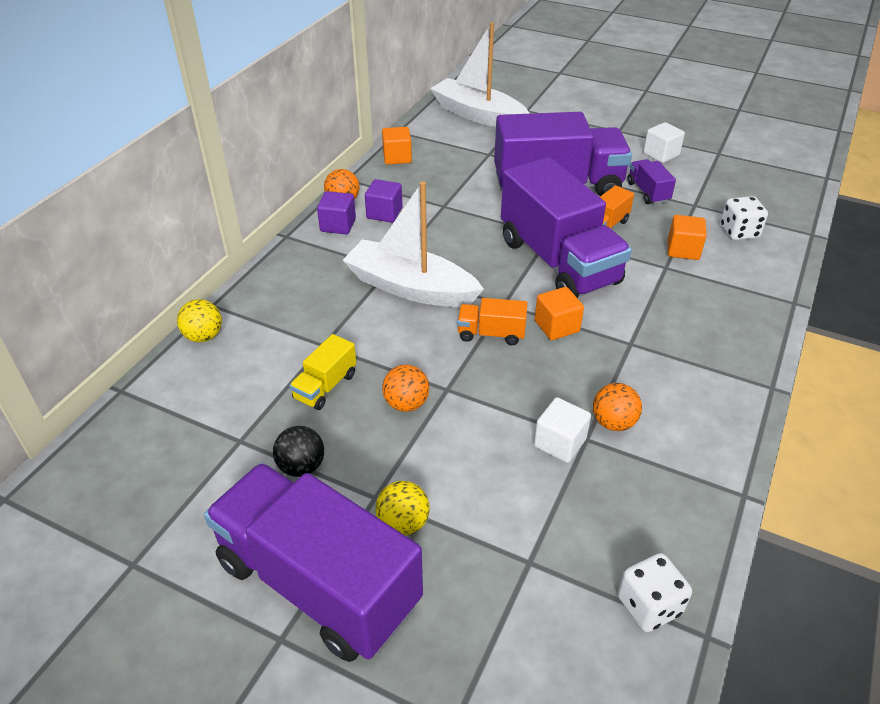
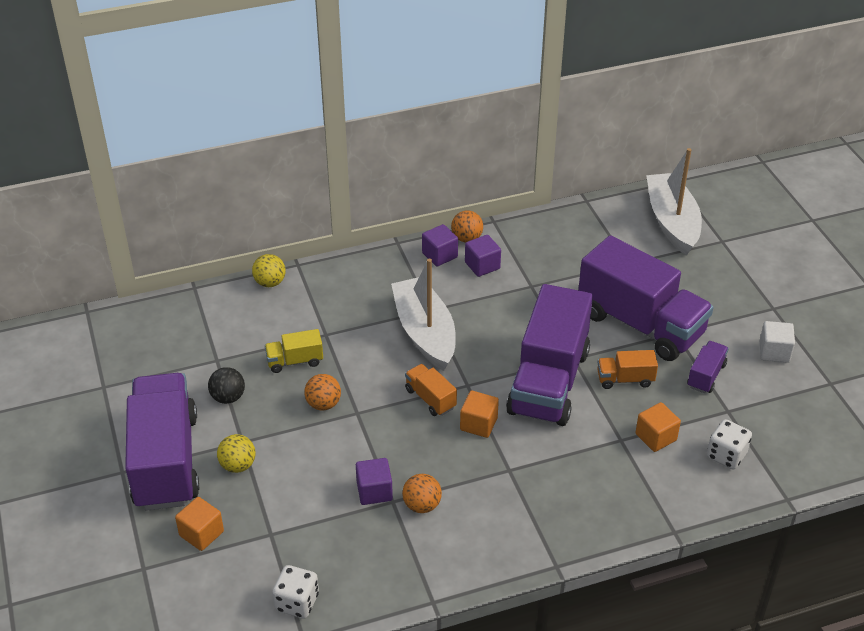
camera: 45 degrees right, 0 degrees up
(397, 157) = (553, 224): orange cube -> orange cube (201, 533)
(560, 443) = (374, 491): white cube -> purple cube

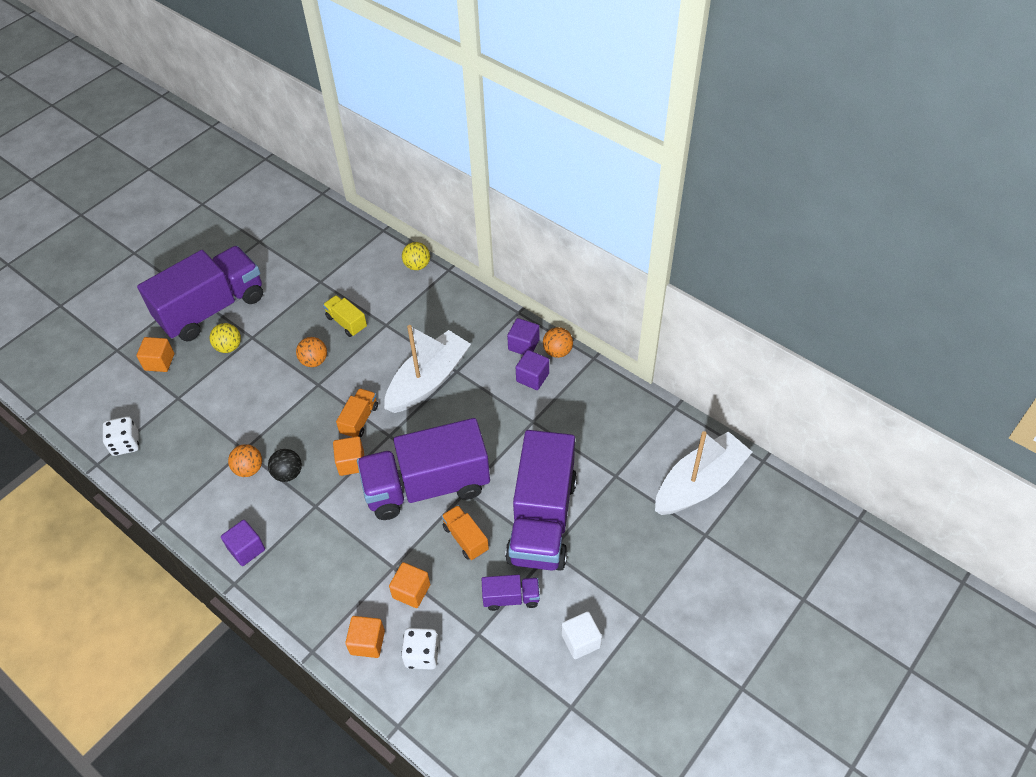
camera: 60 degrees right, 10 degrees up
(228, 397) = (288, 307): black ball -> black ball (288, 473)
(374, 491) = (247, 434): purple cube -> purple cube (246, 549)
(690, 488) = (367, 642): none -> orange cube

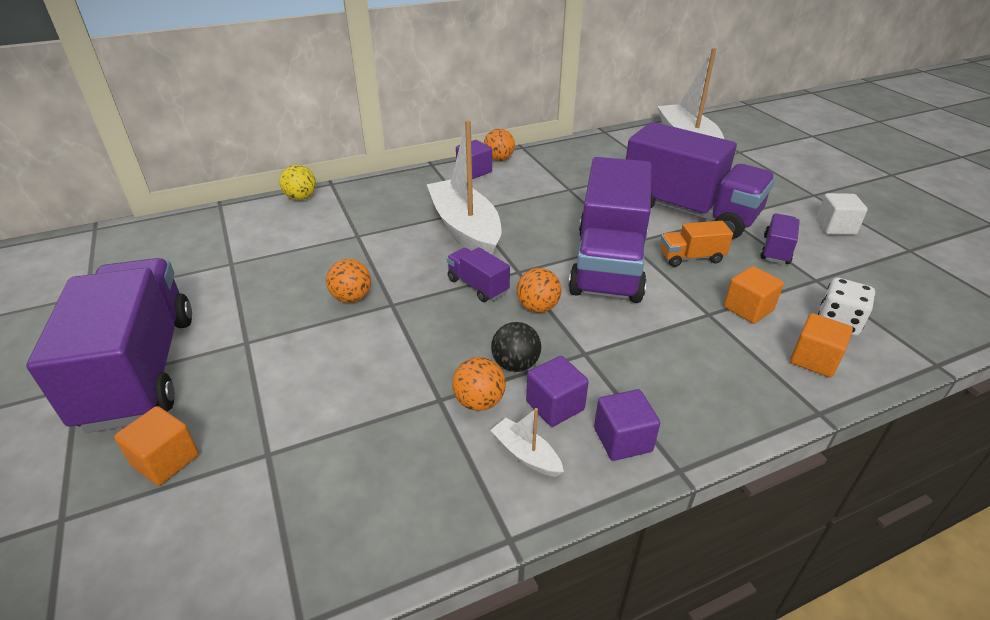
camera: 65 degrees left, 15 degrees down
(126, 444) = (296, 557): white dice -> none
(218, 507) = (525, 454): none -> white boat
(229, 347) = (236, 369): yellow ball -> none
(346, 322) = (321, 260): yellow truck -> none
(351, 463) = (538, 307): orange cube -> orange ball
(359, 420) = (478, 286): orange truck -> purple truck
(532, 377) = (517, 176): purple cube -> purple cube (555, 405)

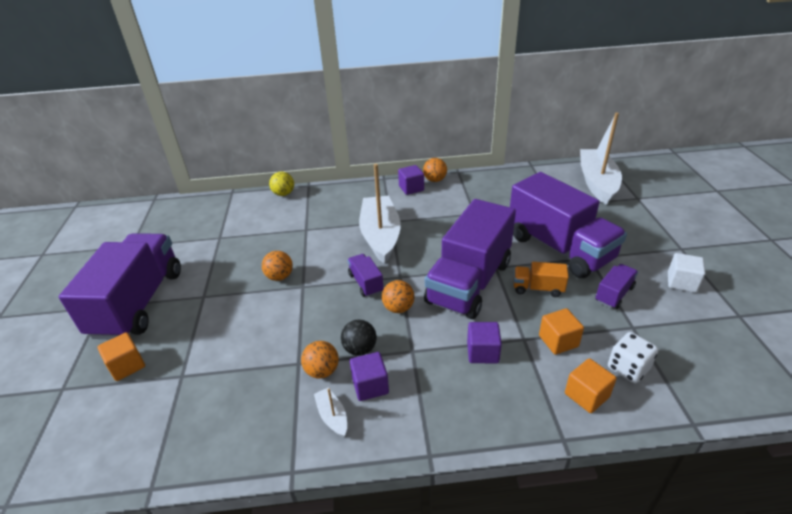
camera: 20 degrees right, 0 degrees up
(622, 439) = (402, 422): purple cube -> purple cube (482, 352)

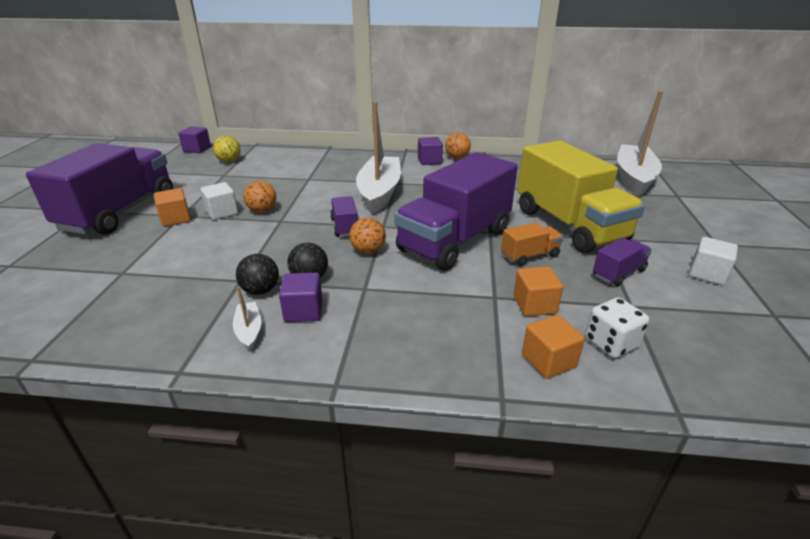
camera: 10 degrees right, 5 degrees down
(127, 366) = (77, 257): orange cube -> orange cube (175, 219)
(241, 286) = (222, 212): none -> white cube
(284, 194) = (302, 151): yellow ball -> yellow ball (229, 161)
(322, 371) = (260, 290): orange ball -> black ball
(482, 352) = (441, 301): purple cube -> purple cube (197, 149)
(538, 288) = (530, 256): orange truck -> orange truck turned 135 degrees clockwise
(559, 248) = (569, 225): purple truck -> yellow truck

